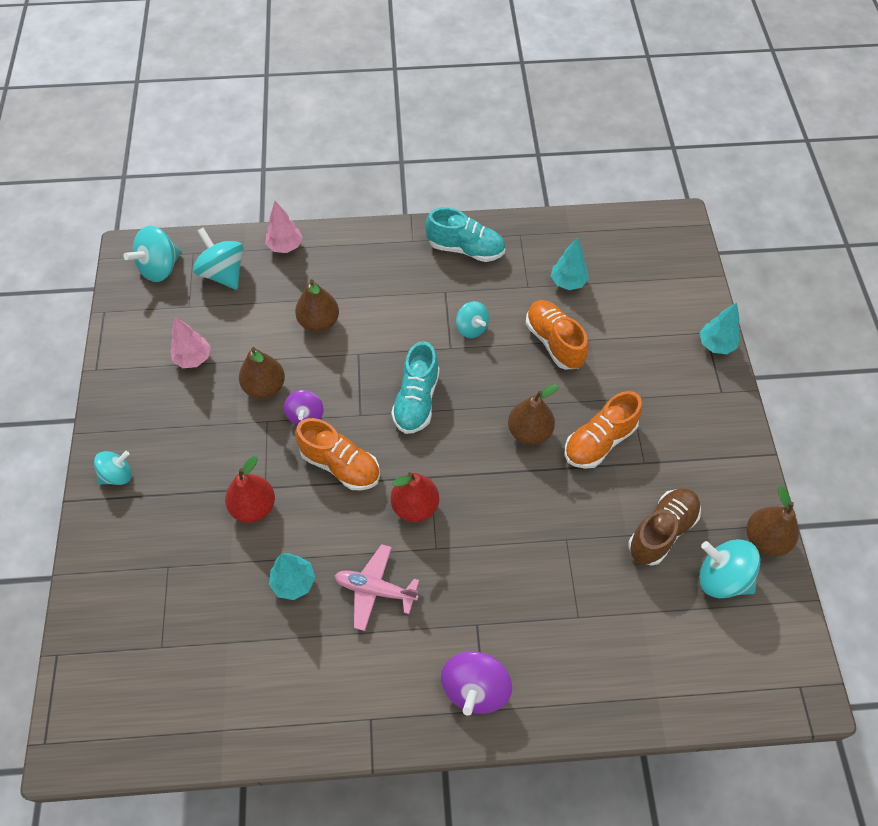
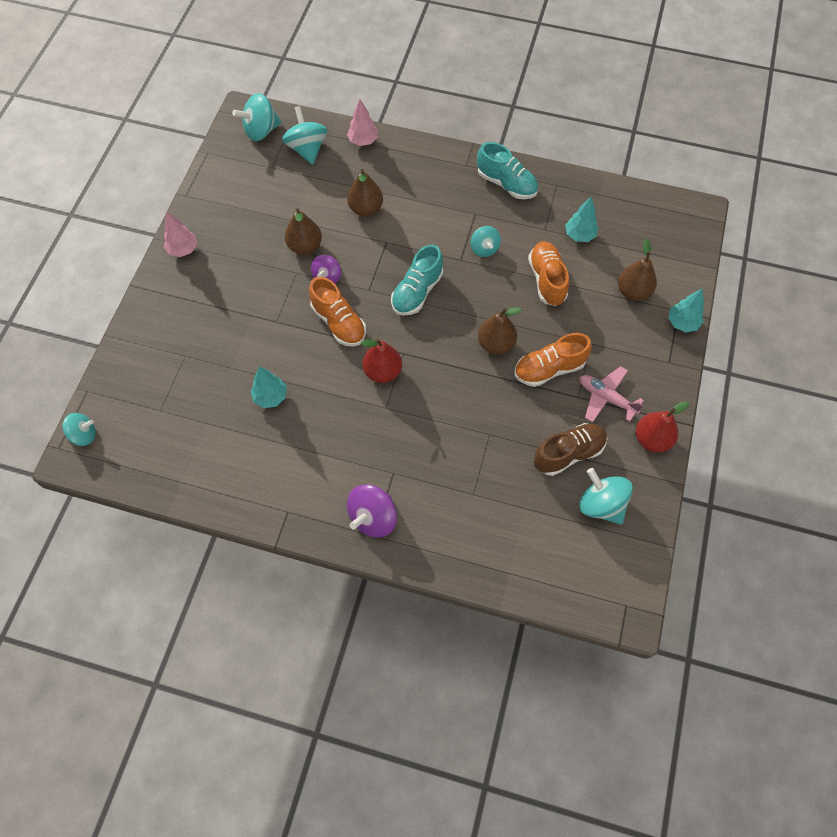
camera: 20 degrees right, 5 degrees up
(118, 475) = (174, 278): turquoise spinning top -> turquoise spinning top (84, 435)
(193, 358) = (260, 208): pink tree -> pink tree (183, 249)
(254, 507) = (262, 333): red pear -> red pear (652, 439)
(375, 590) = (328, 422): pink plane -> pink plane (606, 398)
(765, 539) = (651, 487): brown pear -> brown pear (633, 291)

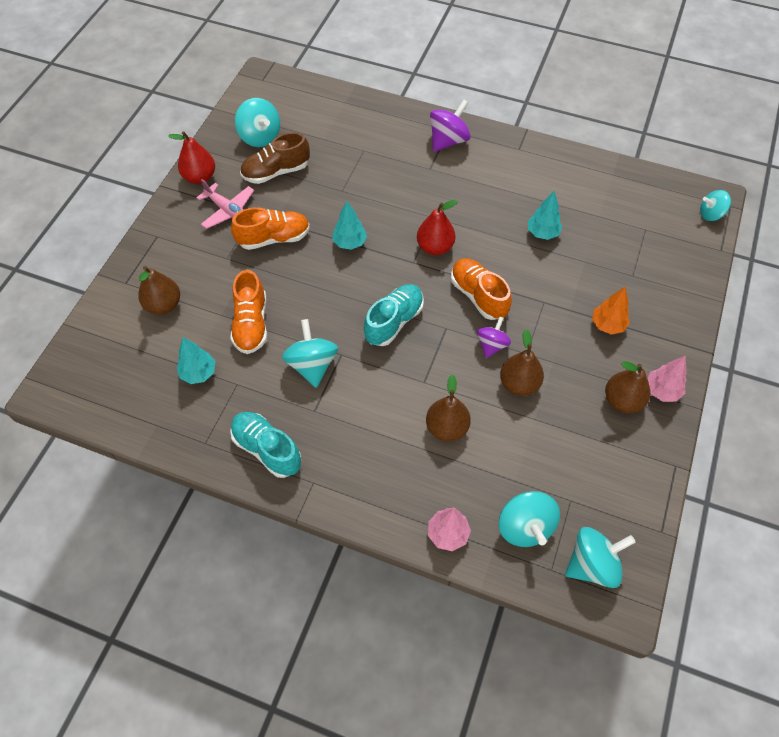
camera: 175 degrees left, 5 degrees down
(219, 303) = (607, 325): none -> orange tree
(484, 249) = (312, 365): turquoise spinning top -> turquoise spinning top, size x1.55
(496, 344) = (320, 264): brown pear -> brown pear (622, 400)
(682, 323) = (127, 270): turquoise tree -> turquoise tree (349, 243)

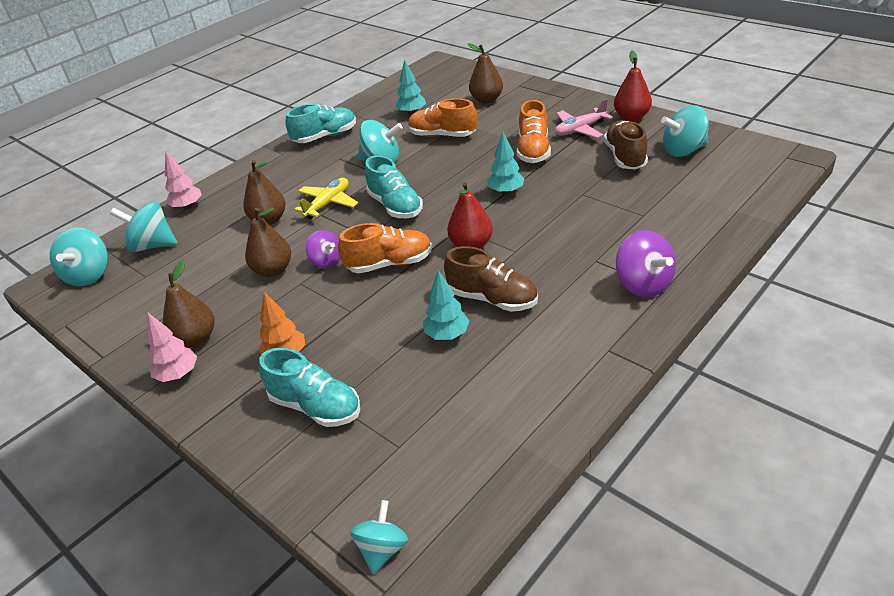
camera: 115 degrees right, 20 degrees down
(404, 383) = (328, 204): none -> yellow plane
(495, 217) = (492, 299): none -> brown shoe
(641, 285) = (315, 406): none -> turquoise shoe

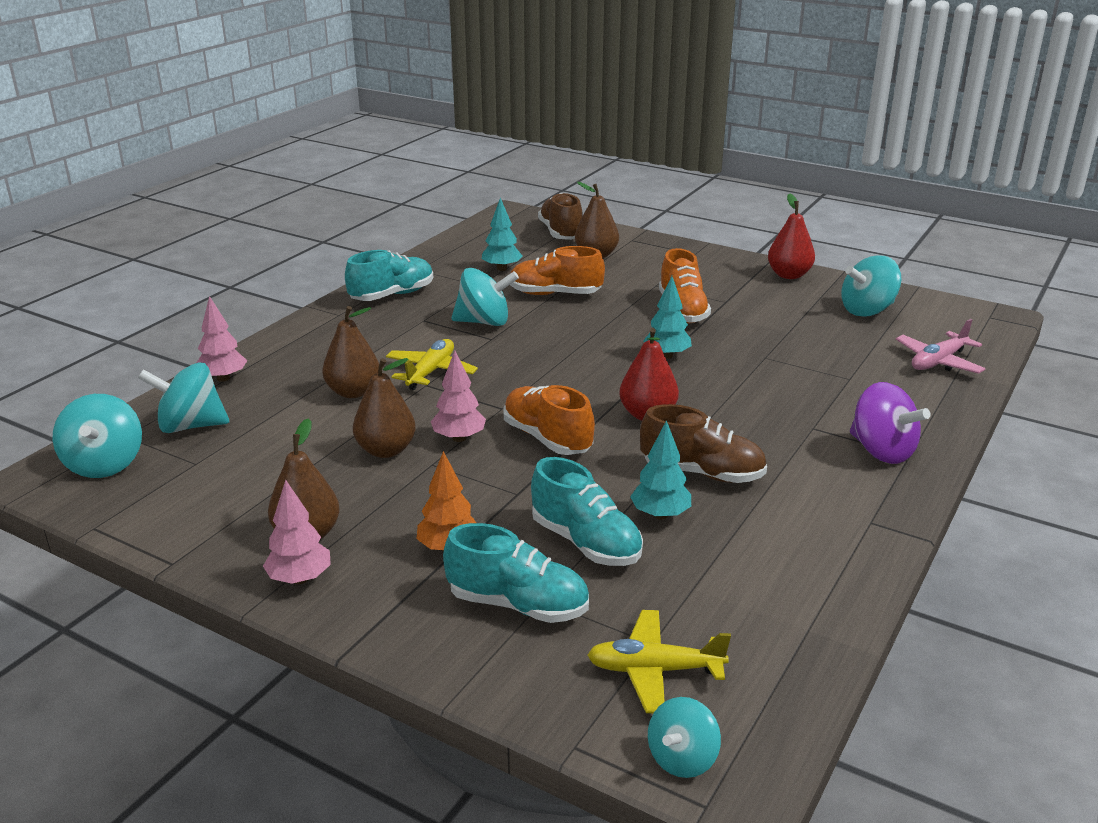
camera: 15 degrees left, 10 degrees down
(327, 261) = (459, 438): purple spinning top -> pink tree
(382, 549) = (682, 759): turquoise spinning top -> turquoise spinning top turned 150 degrees counterclockwise
(389, 264) = (547, 438): orange shoe -> orange shoe turned 105 degrees counterclockwise
(391, 471) = (654, 670): none -> yellow plane
(395, 206) = (526, 373): turquoise shoe -> turquoise shoe (586, 542)
(580, 129) = (731, 288): pink plane -> pink plane (938, 362)
(625, 157) = (800, 317): brown shoe -> brown shoe (561, 233)

